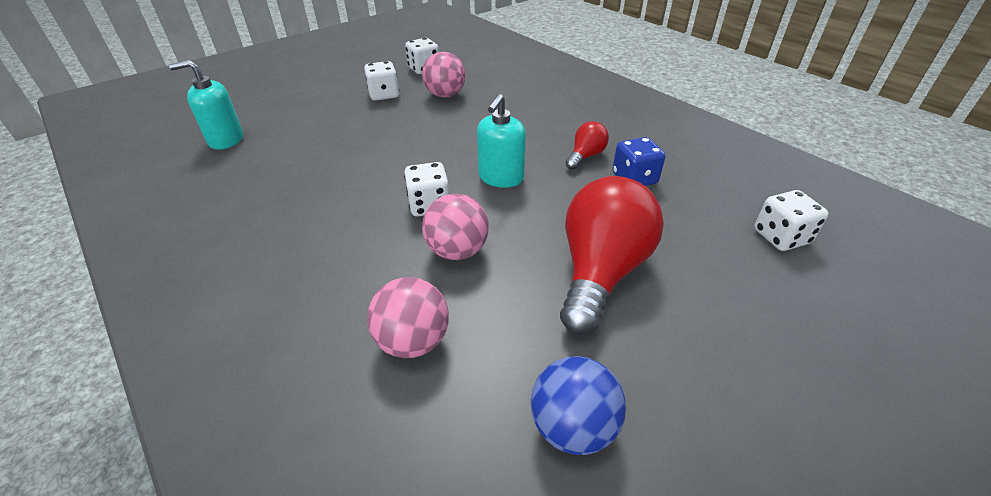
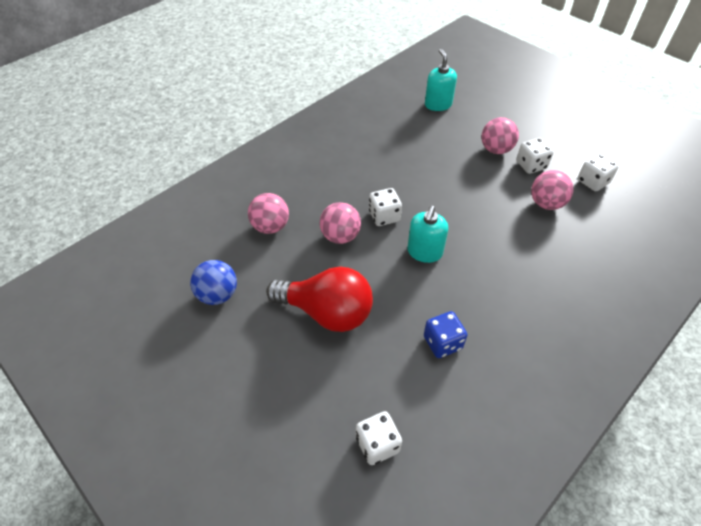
camera: 85 degrees right, 10 degrees up
(346, 111) = (496, 149): none -> pink ball
(501, 178) = (424, 252): turquoise soap dispenser -> turquoise soap dispenser turned 90 degrees counterclockwise
(585, 156) = (469, 308): red light bulb -> none

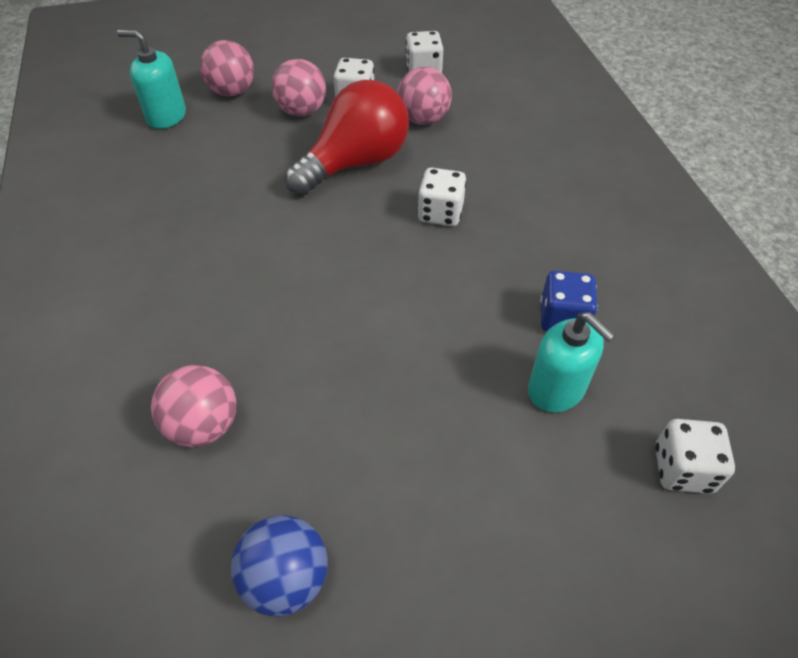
camera: 60 degrees left, 0 degrees up
(327, 312) = (433, 426): red light bulb -> red light bulb (355, 163)
(340, 236) = (304, 340): pink ball -> pink ball (232, 92)
(384, 216) = (312, 272): white dice -> white dice (440, 213)
(424, 252) = (409, 262): turquoise soap dispenser -> turquoise soap dispenser (556, 389)

